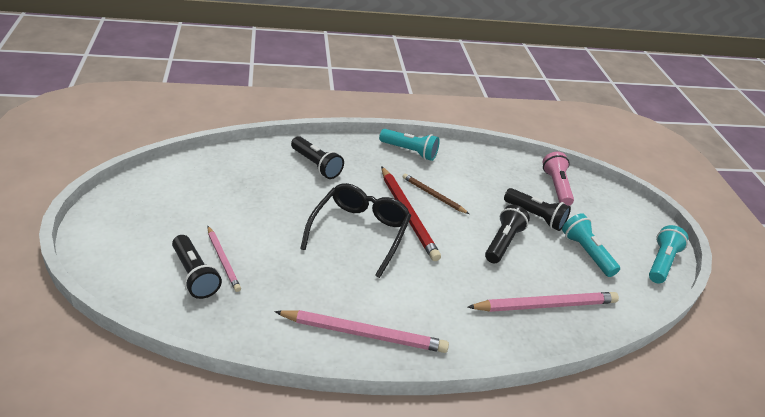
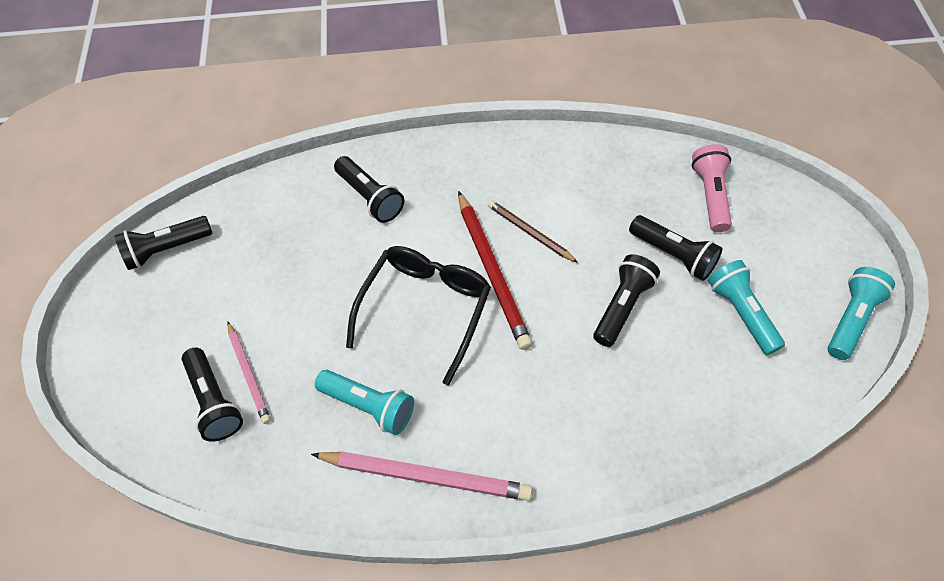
camera: 10 degrees right, 20 degrees up
(160, 180) = (166, 249): none -> black flashlight
(409, 151) = (501, 155): turquoise flashlight -> turquoise flashlight (369, 406)
(545, 305) = (672, 409): pink pencil -> none

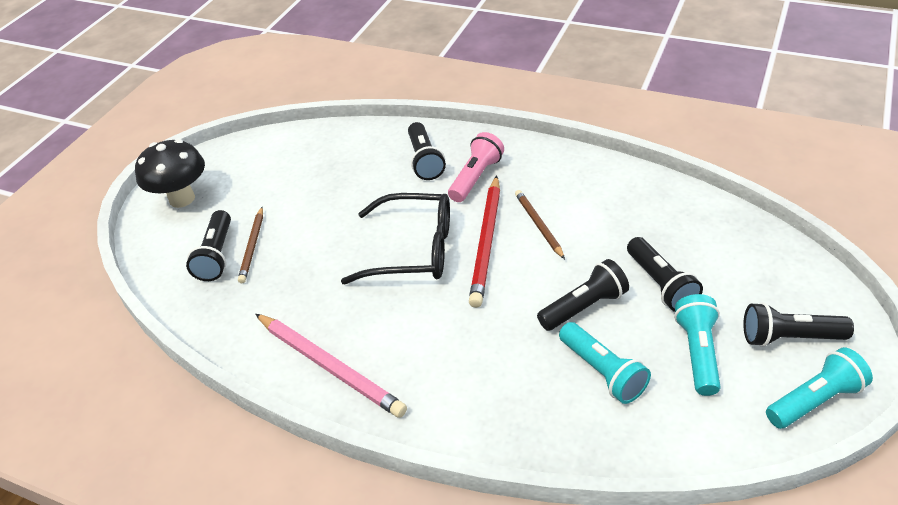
camera: 30 degrees right, 15 degrees down
(120, 346) = (182, 199): none -> black mushroom
(166, 249) = (255, 149): black flashlight -> black flashlight (789, 337)
(249, 373) = (253, 246): pink pencil -> brown pencil
(369, 406) = (322, 301): turquoise flashlight -> turquoise flashlight (602, 372)
(425, 308) = (413, 250): black glasses -> black glasses turned 45 degrees clockwise
(710, 195) = (730, 250): pink flashlight -> pink flashlight (476, 177)

